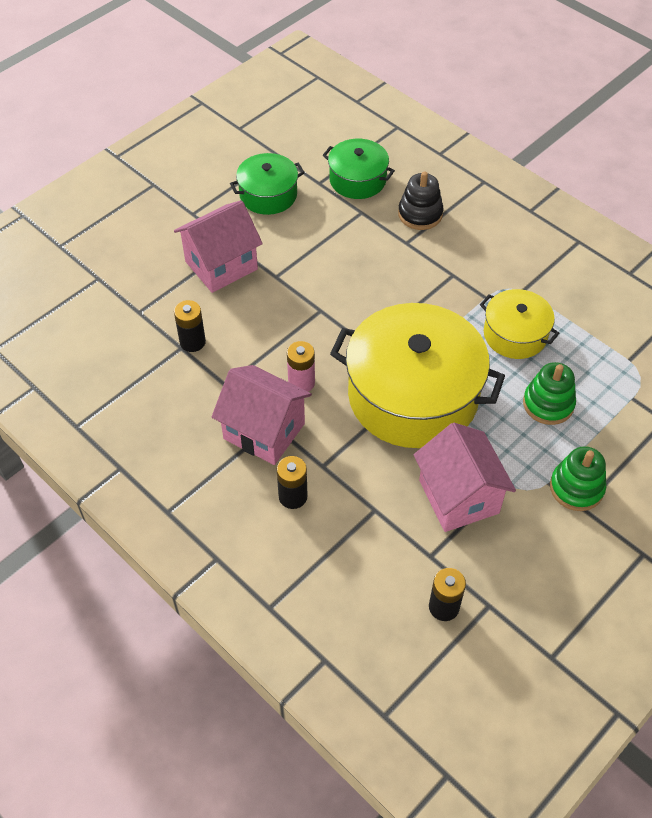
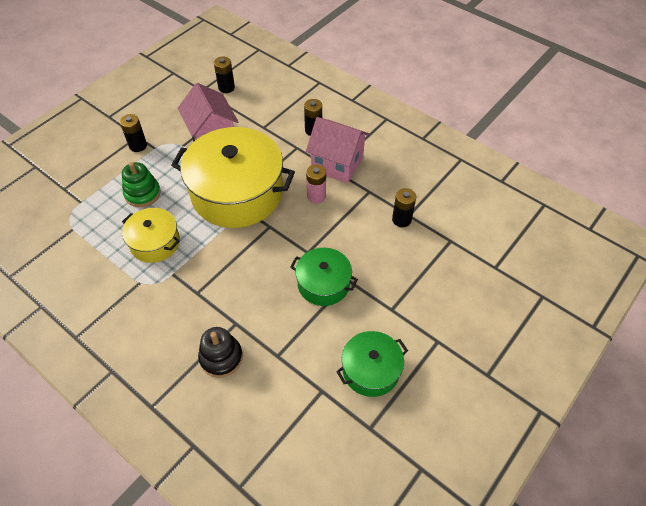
camera: 175 degrees right, 0 degrees up
(221, 265) = (397, 287): pink house -> none
(357, 180) = (283, 398): green pot -> green pot (323, 284)
(576, 488) = (138, 145): green stacking toy -> black battery

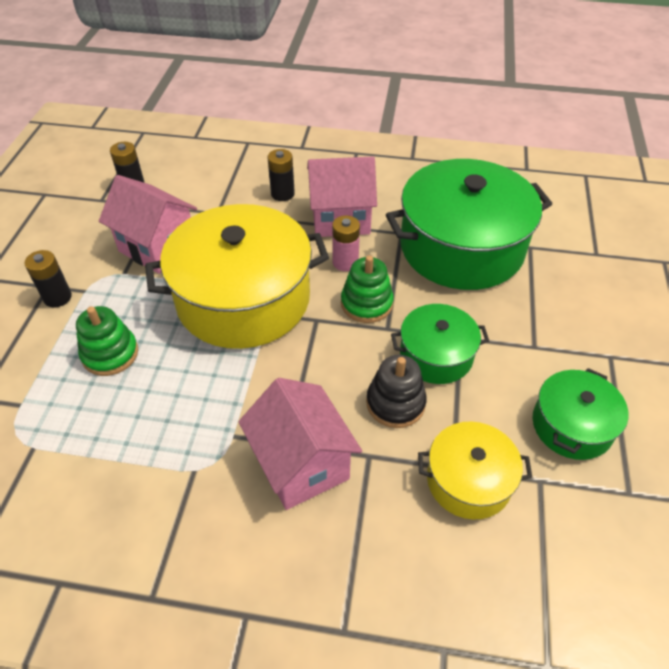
camera: 30 degrees left, 5 degrees down
(155, 243) = (176, 408): yellow pot -> yellow pot (468, 480)
(196, 308) = (301, 464): none -> pink house
(221, 357) = (385, 509): black stacking toy -> black stacking toy (395, 403)
(307, 230) = (366, 303): none -> green stacking toy
(401, 219) = (461, 247): black battery -> green pot

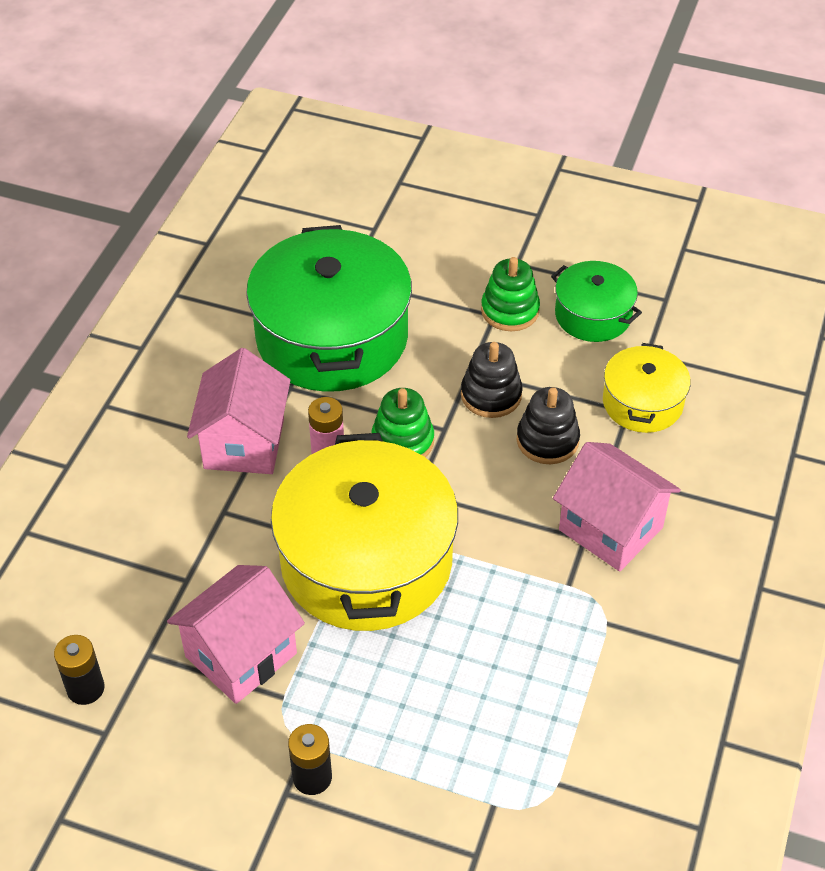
camera: 80 degrees left, 0 degrees up
(110, 354) = (429, 707): green stacking toy -> green stacking toy (510, 310)
(282, 194) = (170, 500): black battery -> none
(301, 464) = (610, 528): pink house -> pink house turned 60 degrees clockwise
(436, 355) = (491, 395): green pot -> black stacking toy

